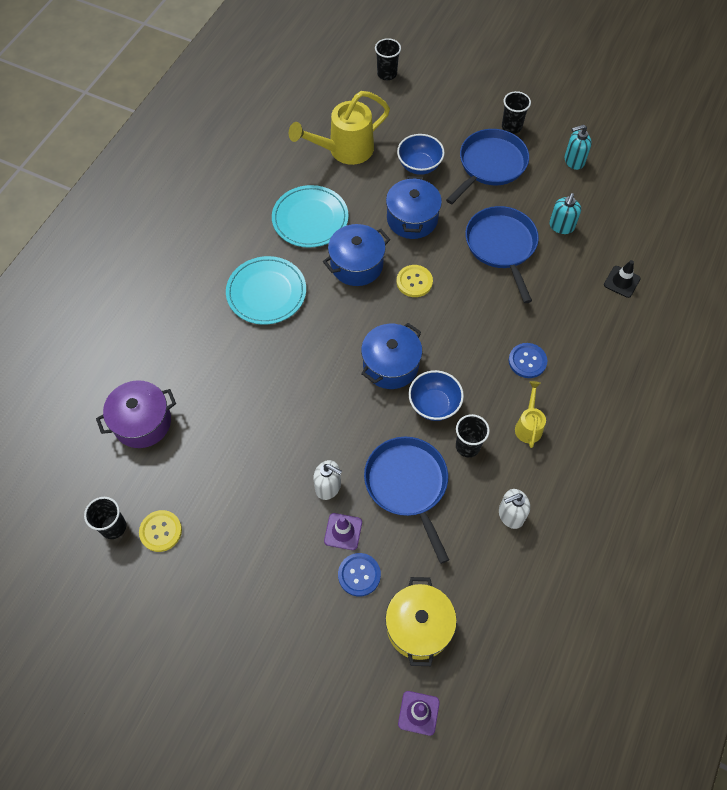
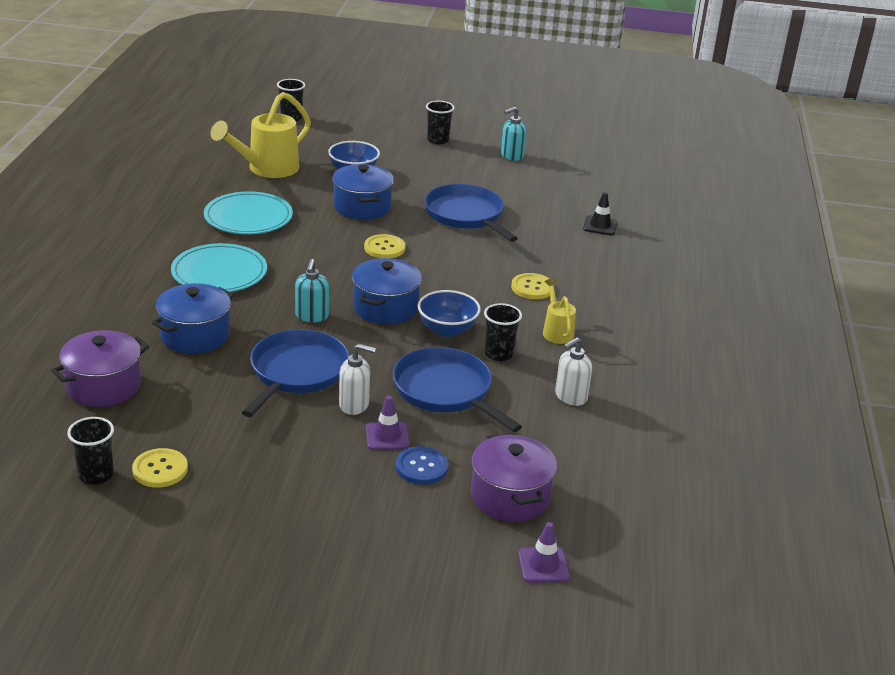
camera: 20 degrees left, 30 degrees down
(356, 265) = (315, 243): blue pot -> blue pot (195, 335)
(418, 627) = (510, 496): yellow pot -> purple pot
(490, 165) = (428, 165): blue pan -> blue pan (297, 372)
(527, 361) = (532, 288): blue button -> yellow button
(561, 226) = (521, 197): turquoise soap dispenser -> turquoise soap dispenser (312, 316)

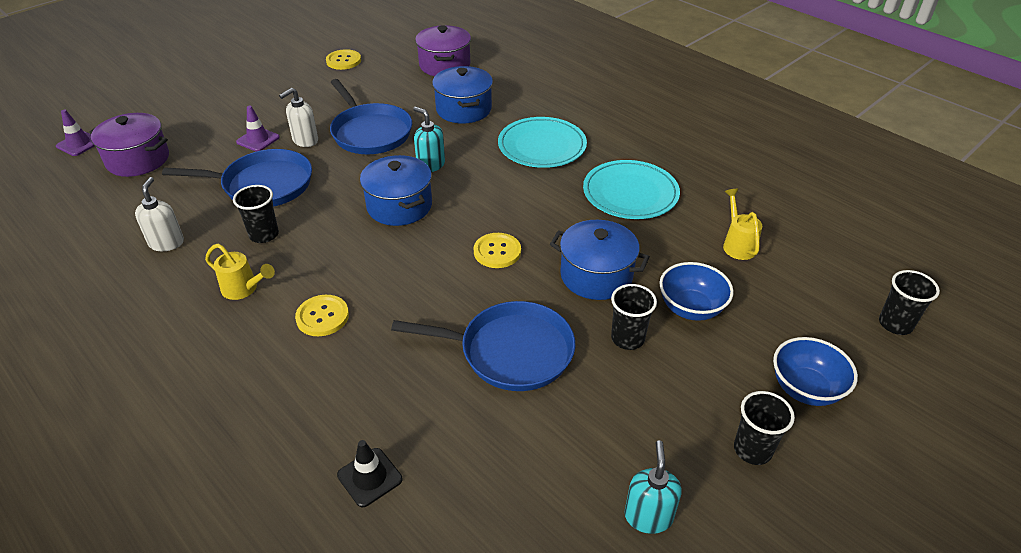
camera: 130 degrees right, 10 degrees up
(96, 475) = (365, 44): black cup -> black cup (627, 338)
(267, 169) = (737, 244): yellow watering can -> yellow watering can, size x0.53
(421, 467) = (213, 140): blue button -> none
(447, 329) = (330, 224): blue bowl -> blue bowl (805, 389)

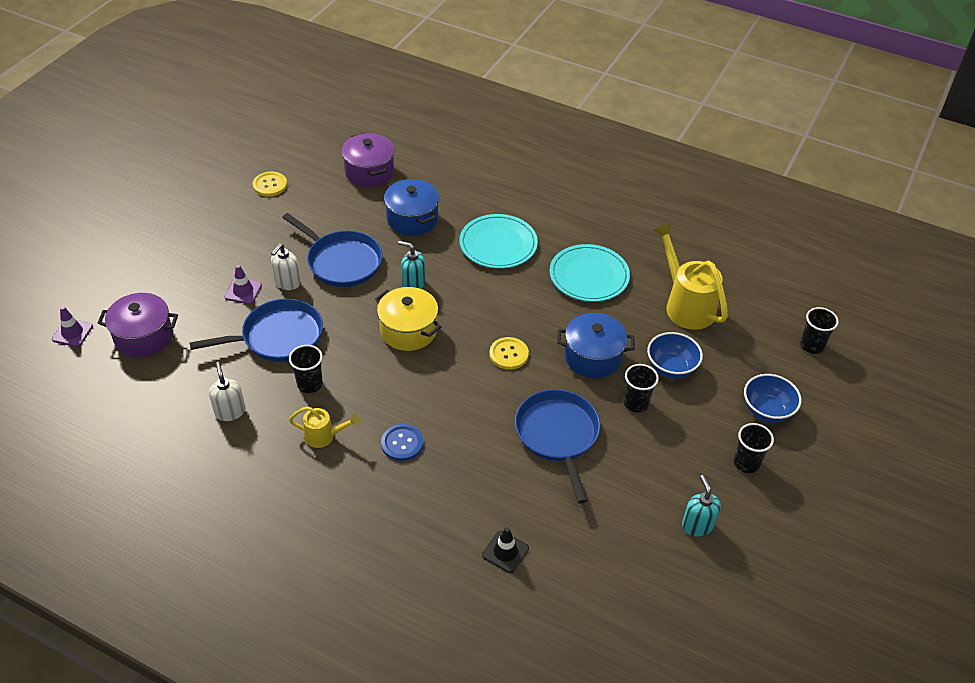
camera: 20 degrees left, 5 degrees up
(322, 317) = (402, 443): yellow button -> blue button
(399, 206) = (408, 330): blue pot -> yellow pot
(510, 352) = (558, 435): blue pan -> blue pan turned 90 degrees counterclockwise
(737, 244) = (686, 305): yellow watering can -> yellow watering can, size x1.89

